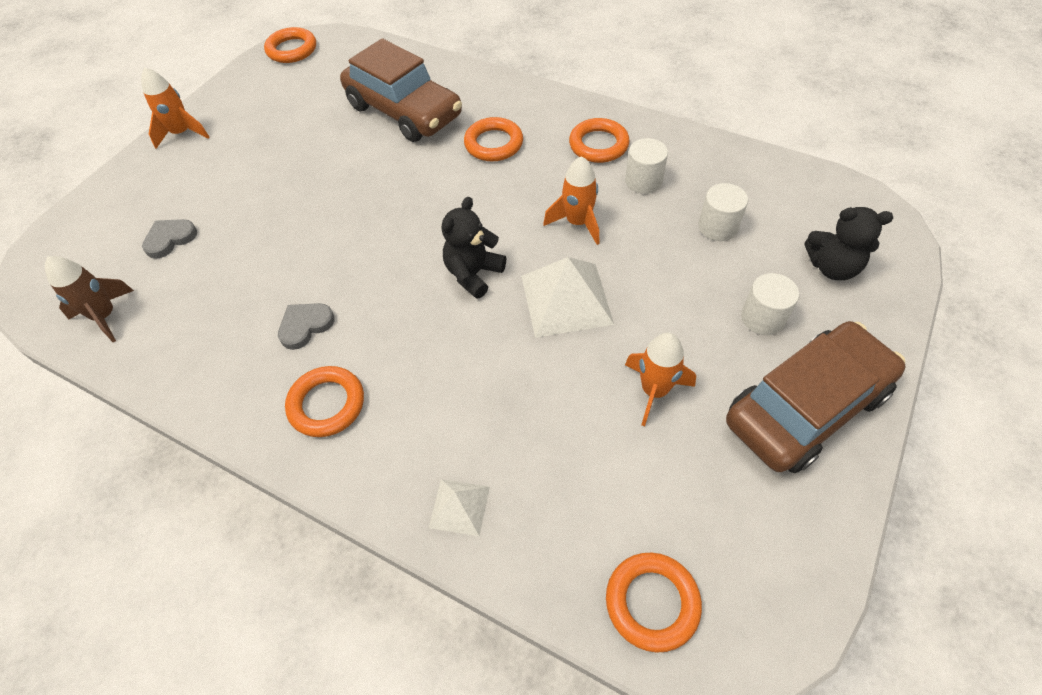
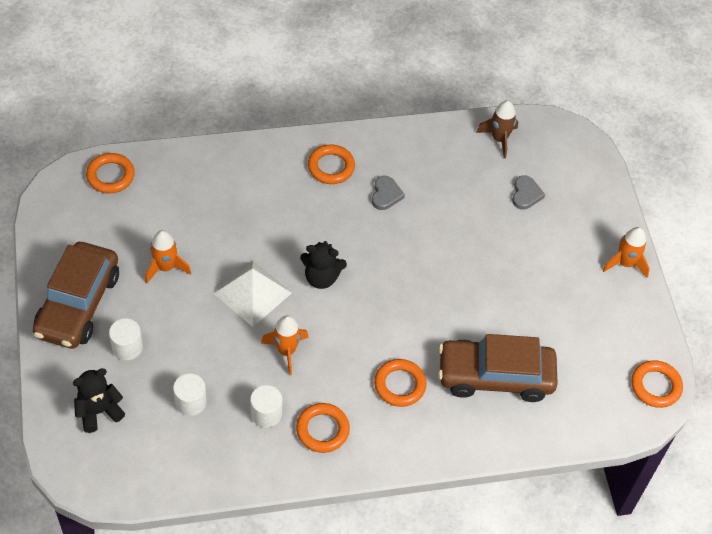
camera: 135 degrees right, 0 degrees up
(459, 507) = (224, 163): white pyramid -> none
(473, 274) = (321, 277): black teddy bear -> black teddy bear turned 105 degrees clockwise

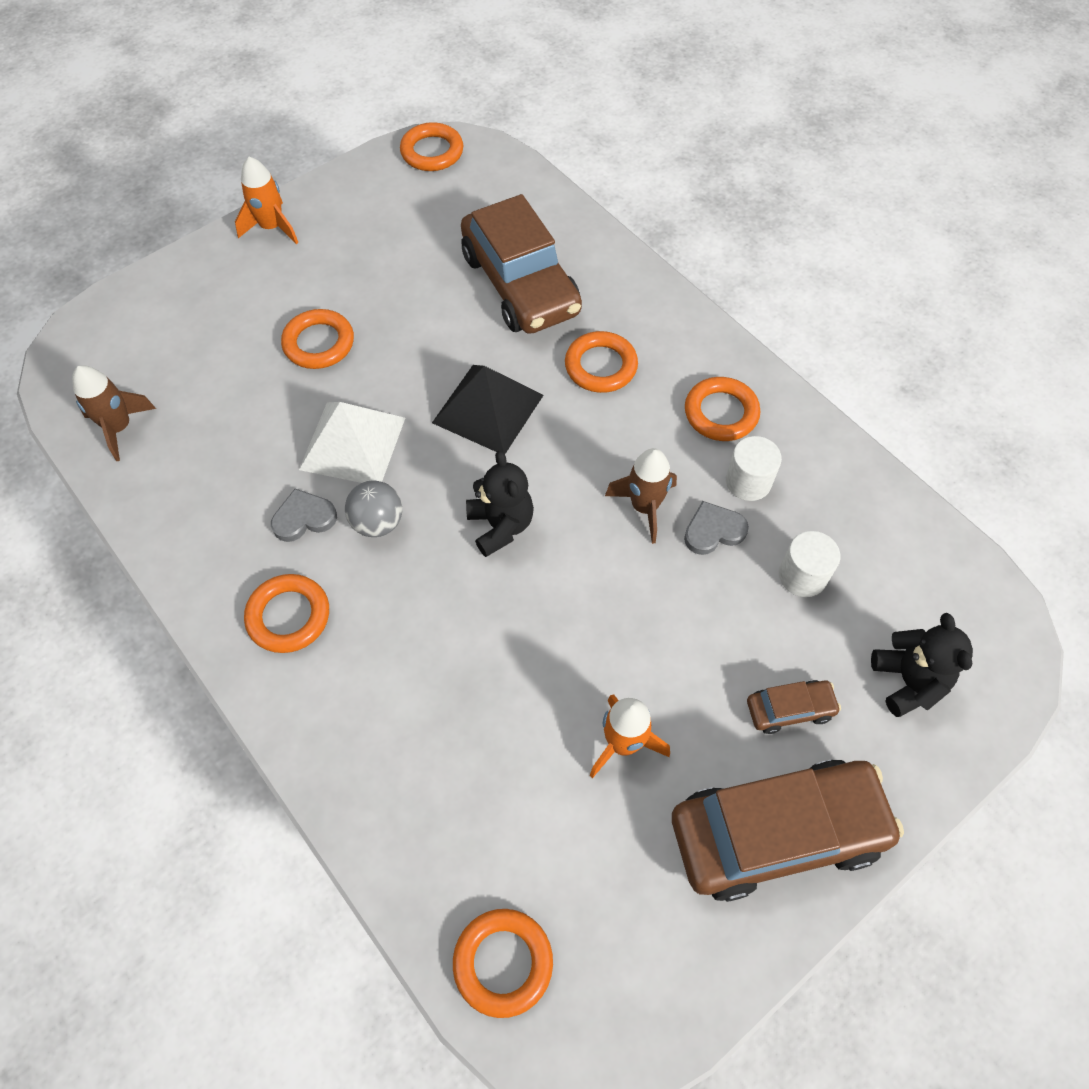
camera: 115 degrees left, 5 degrees up
(99, 411) = (908, 681): black teddy bear -> black teddy bear turned 135 degrees counterclockwise
(127, 347) = (789, 709): white cylinder -> brown car
(252, 293) = (584, 597): white pyramid -> white pyramid (353, 443)
(286, 351) = (644, 507): orange rocket -> brown rocket
(361, 224) = (378, 522): none -> grey ball
(405, 310) = (488, 409): none -> black pyramid
(508, 249) = (319, 343): none -> orange ring
(526, 194) = (212, 359): grey heart -> grey heart (713, 531)

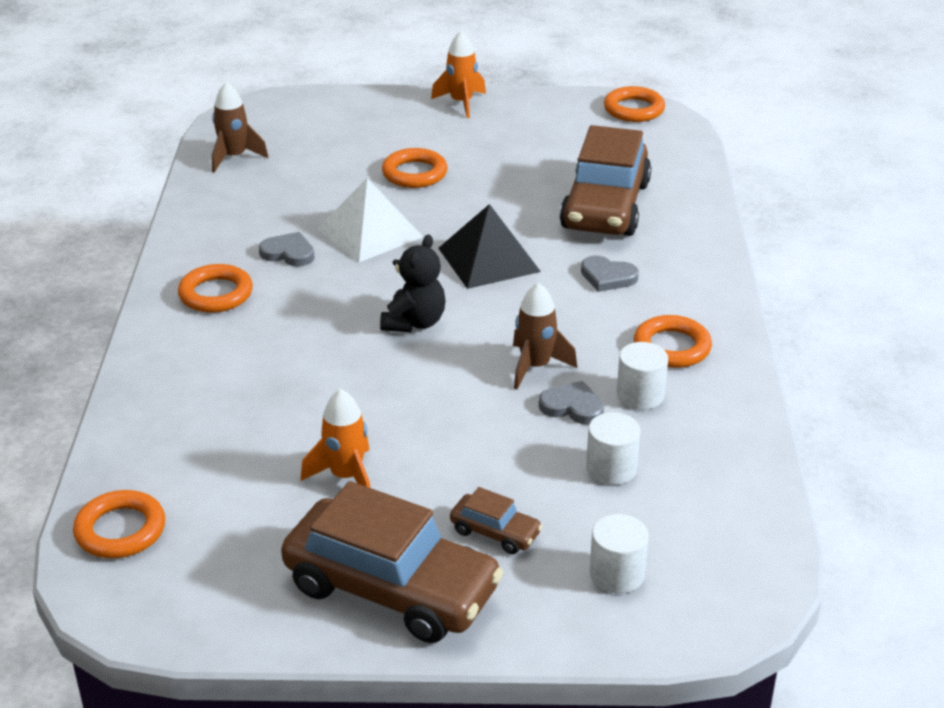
camera: 40 degrees right, 25 degrees down
(378, 522) = (333, 279): grey ball -> none
(601, 366) = (607, 277): orange ring -> grey heart
(908, 681) = (617, 574): black teddy bear -> white cylinder

